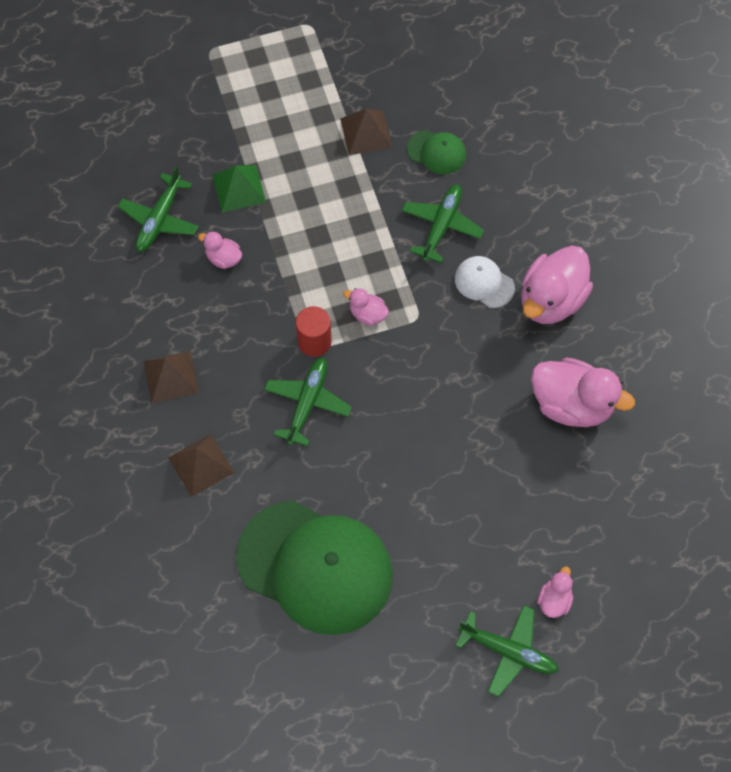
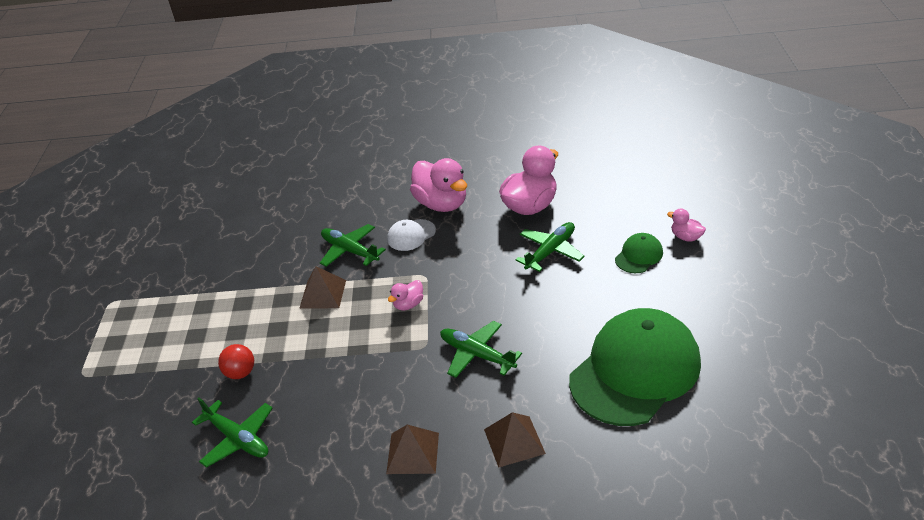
camera: 70 degrees left, 25 degrees down
(223, 258) = (306, 394): pink duck -> none
(239, 188) = (240, 373): green pyramid -> red ball
(314, 342) = (419, 342): red cylinder -> none
(366, 132) = (239, 282): brown pyramid -> brown pyramid (323, 294)
(437, 152) = (283, 244): green cap -> green cap (639, 256)
(508, 651) = (725, 267): green plane -> green plane (550, 252)

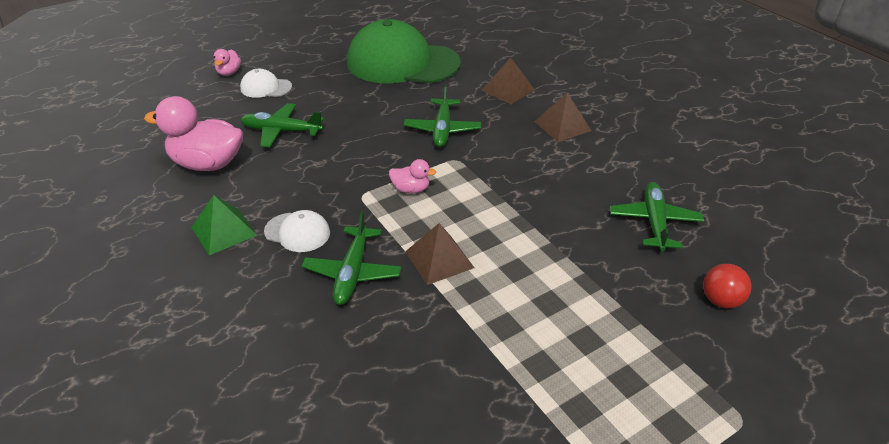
camera: 125 degrees left, 0 degrees up
(240, 373) = (593, 264): red ball -> red ball (721, 301)
(441, 204) = (224, 231): pink duck -> green pyramid
(639, 256) = (266, 88): green cap -> white cap

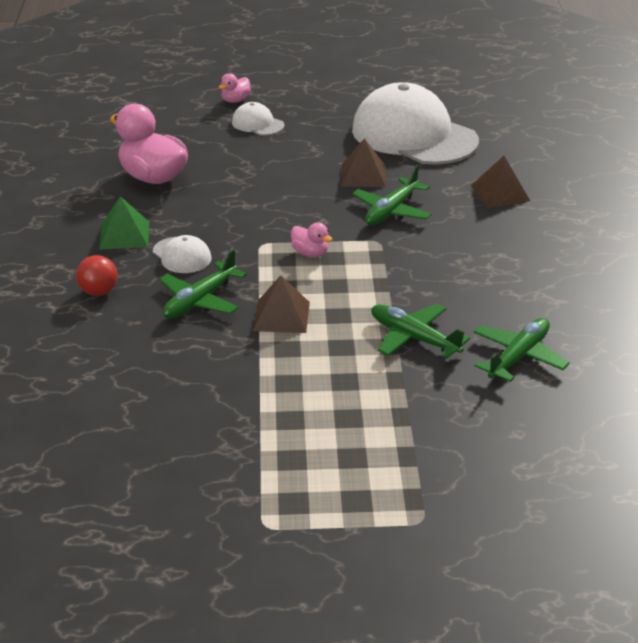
camera: 30 degrees right, 5 degrees down
(282, 131) = (239, 168): green plane -> green plane (414, 338)
(402, 63) = (413, 135): green cap -> white cap
(562, 126) = (521, 244): brown pyramid -> brown pyramid (363, 175)
(721, 301) = (508, 438): red ball -> red ball (99, 292)

